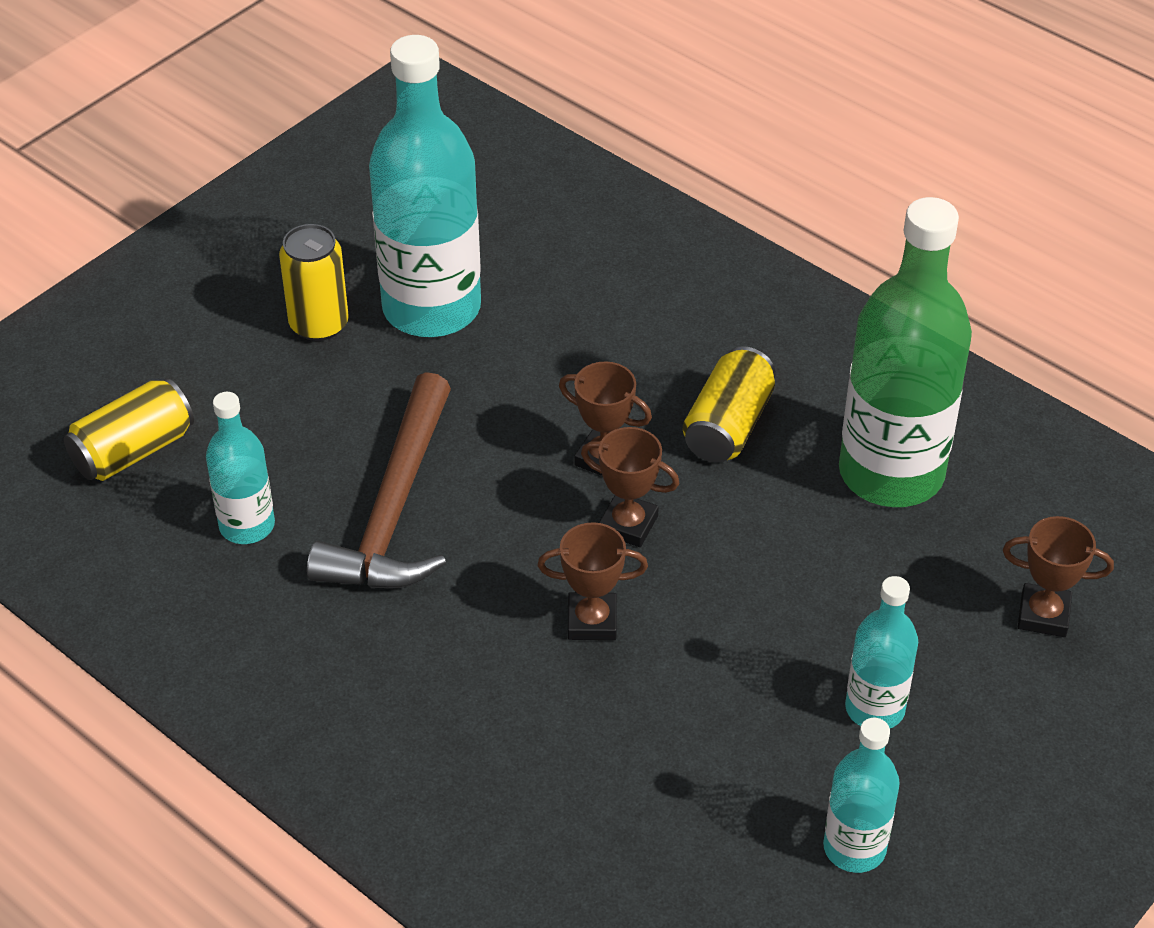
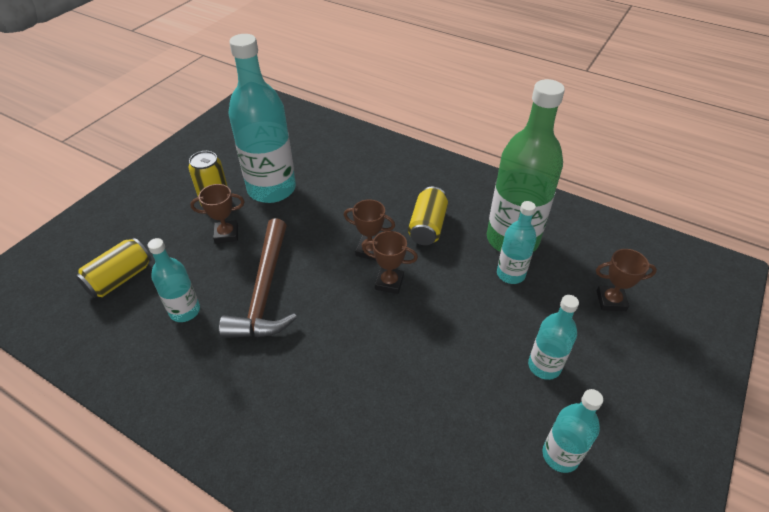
camera: 10 degrees left, 0 degrees up
(592, 621) = (381, 338): brown trophy -> brown trophy (226, 234)
(866, 540) = (510, 274): none -> turquoise bottle

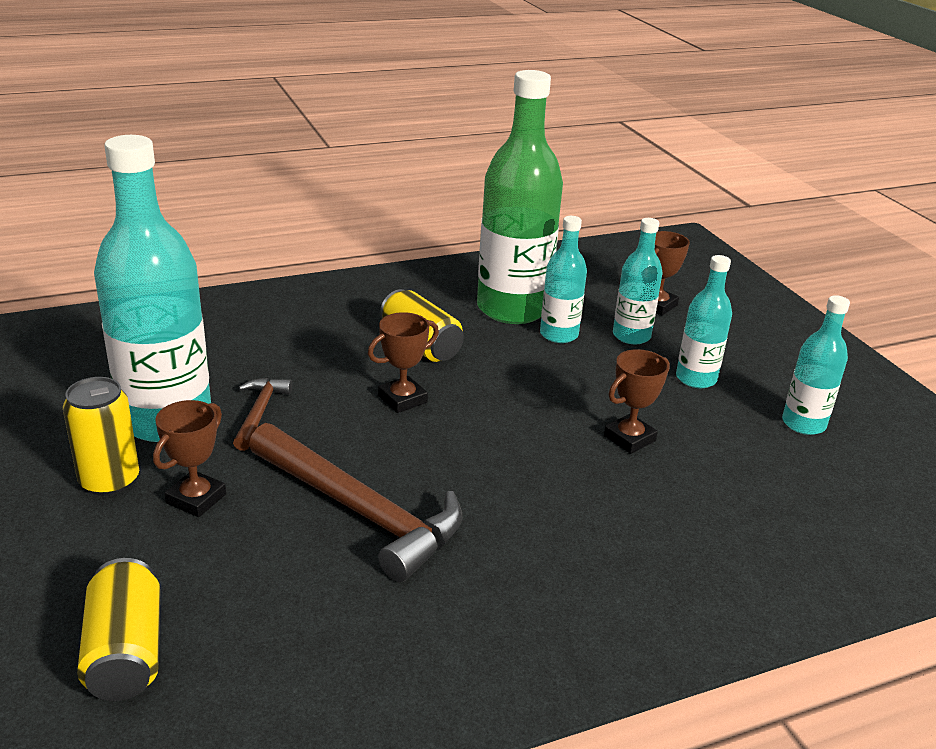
camera: 55 degrees left, 15 degrees down
(185, 311) = (299, 603): turquoise bottle -> turquoise bottle (631, 336)
(306, 211) = (260, 412): none -> brown hammer
(389, 283) = (473, 411): brown trophy -> brown trophy (629, 438)

